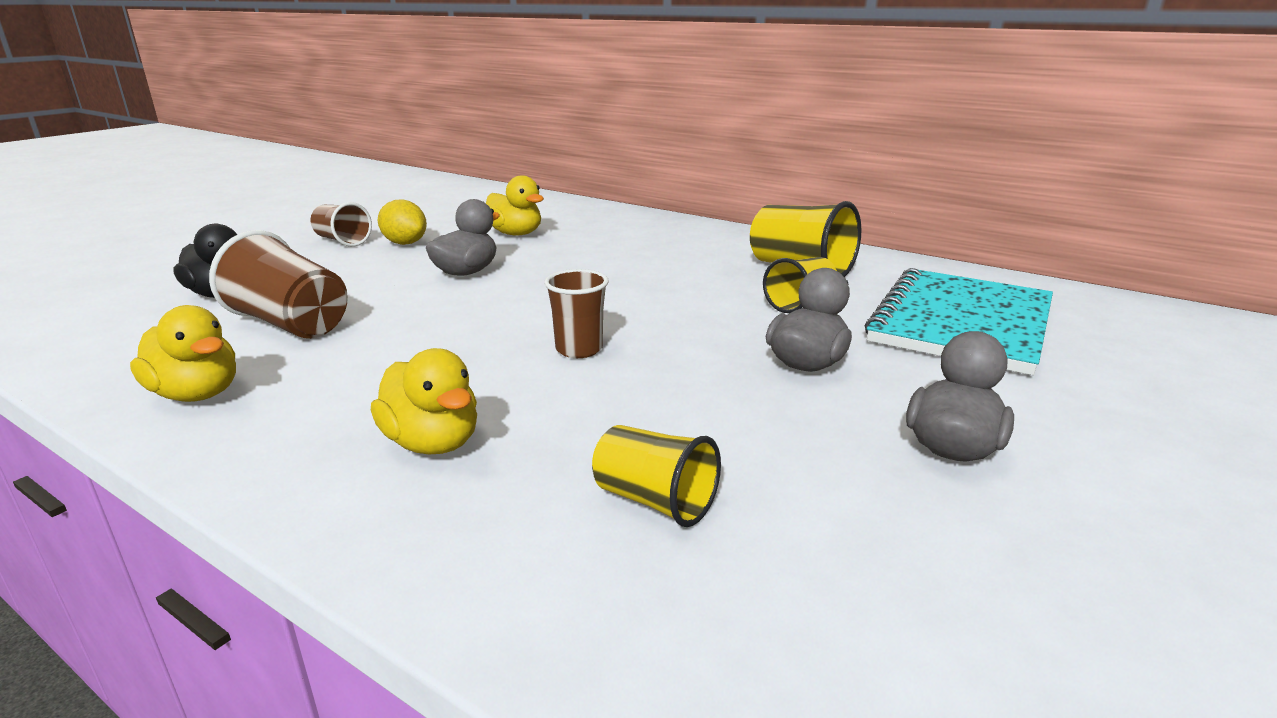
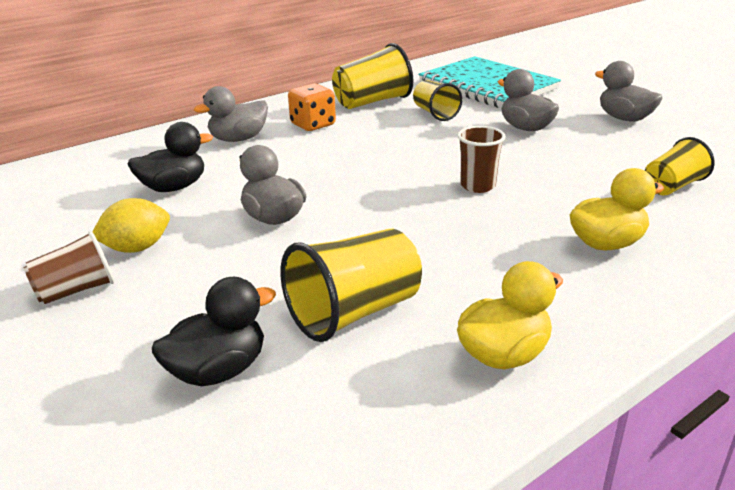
camera: 70 degrees left, 5 degrees up
(291, 324) = (354, 312): brown cup -> yellow cup
(515, 234) = (174, 187): yellow duck -> black duck
(635, 235) = (238, 139): none -> grey duck
(698, 254) = (313, 125): none -> orange dice

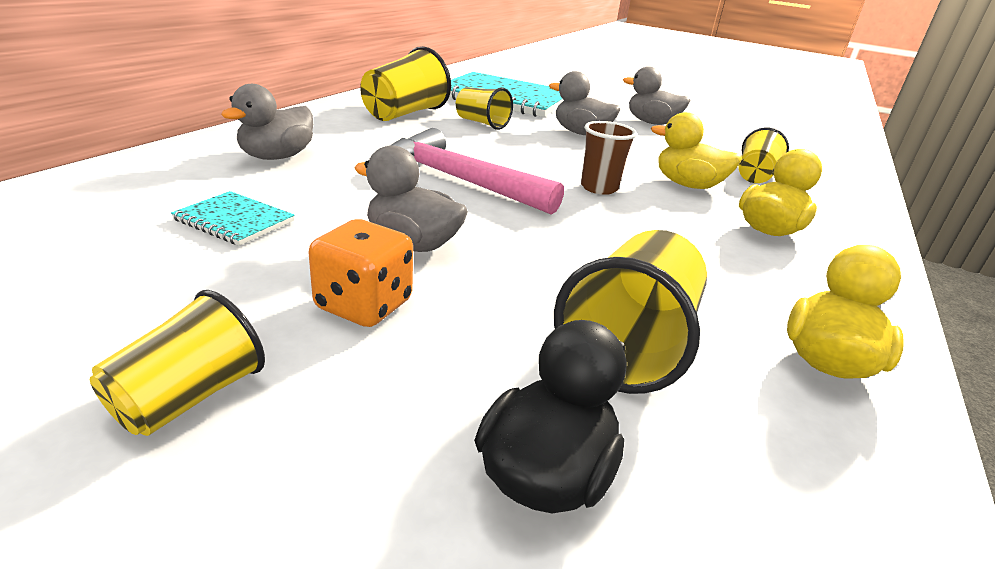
camera: 30 degrees left, 0 degrees up
(76, 290) = (189, 397): brown cup -> yellow cup
(137, 248) = (246, 311): yellow lemon -> none
(174, 187) = (234, 220): black duck -> turquoise notebook
(313, 125) = (359, 138): orange dice -> orange dice (364, 305)
(358, 169) = (458, 180): none -> pink hammer
(576, 191) = (688, 185): none -> yellow duck

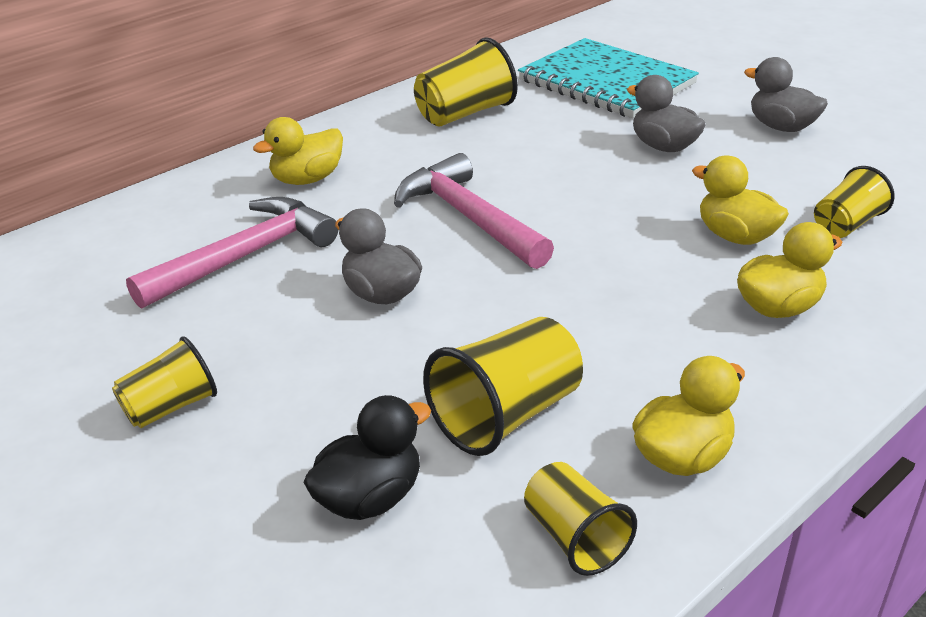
camera: 25 degrees right, 5 degrees up
(234, 220) = (245, 256): turquoise notebook -> pink hammer
(277, 157) = (307, 179): grey duck -> yellow duck
(364, 305) = (312, 351): orange dice -> none
(482, 123) = (548, 129): yellow cup -> yellow cup (575, 538)
(599, 188) = (618, 235): brown cup -> none

